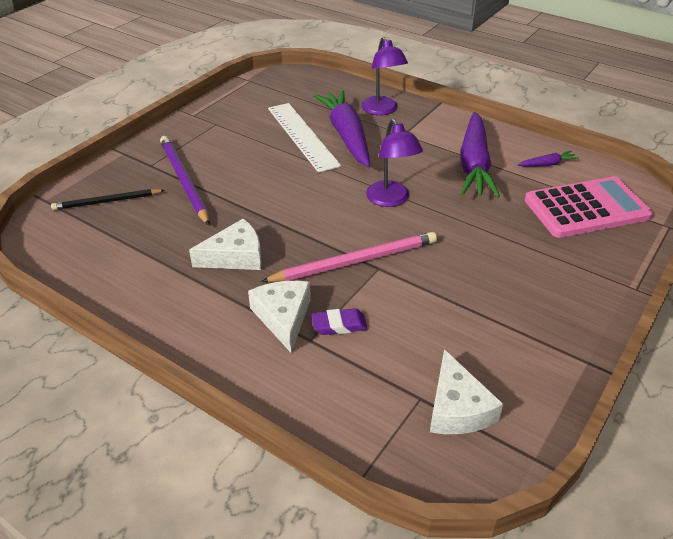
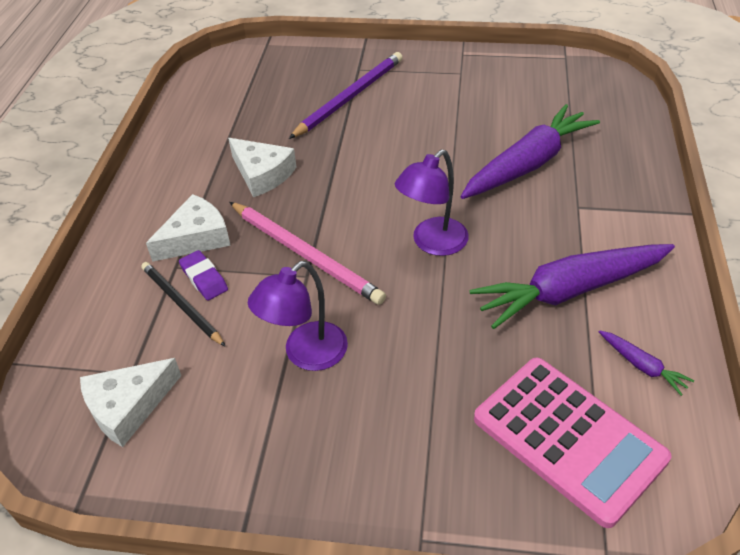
camera: 65 degrees right, 5 degrees up
(107, 201) = (287, 72): black pencil -> black pencil (181, 304)
(302, 136) = (495, 134): white ruler -> none
(382, 110) = (612, 171): purple lamp -> purple lamp (306, 354)

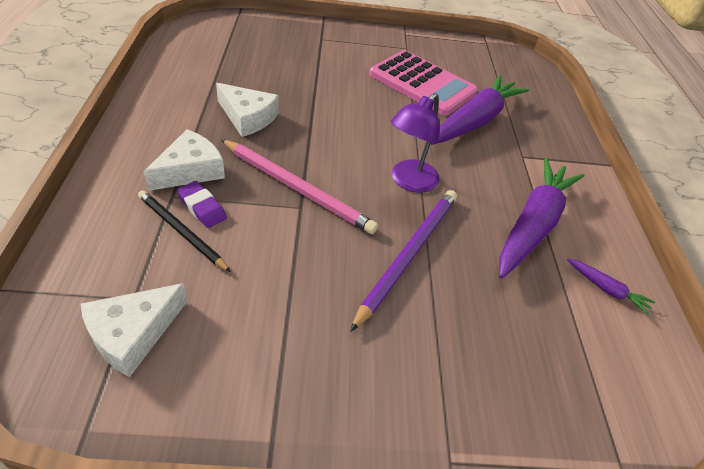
camera: 15 degrees left, 0 degrees up
(306, 354) = (310, 280): purple lamp -> none
(350, 97) = (317, 60): purple pencil -> purple pencil (409, 255)
(568, 439) = (562, 356): pink calculator -> pink calculator (422, 84)
(570, 291) = (533, 225): purple carrot -> purple carrot turned 150 degrees clockwise

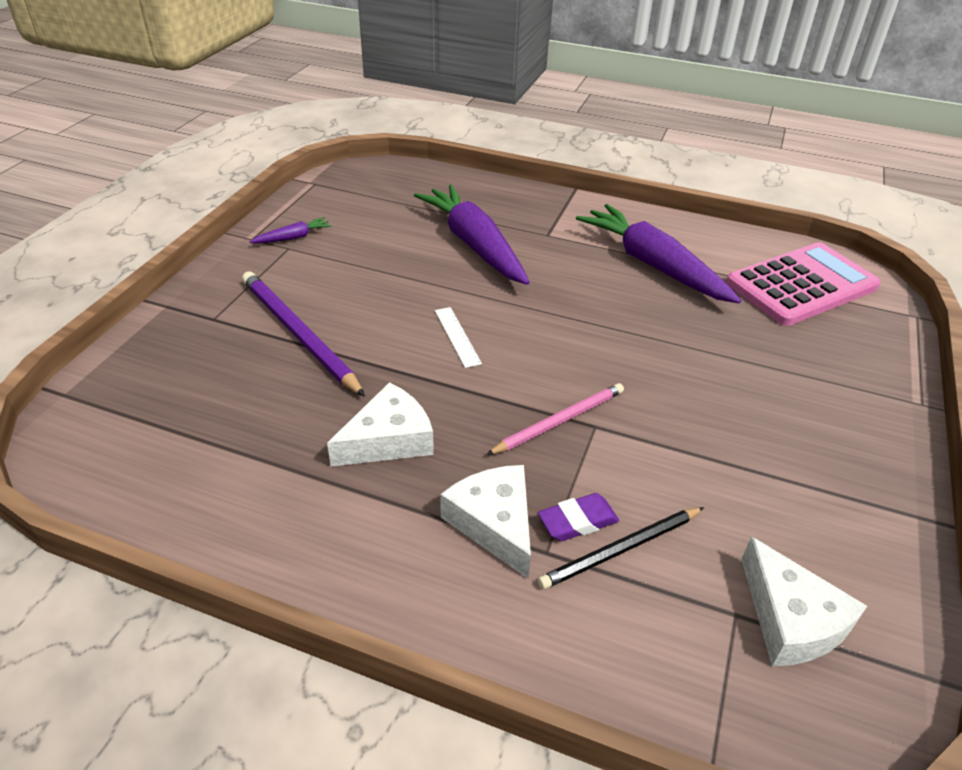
camera: 65 degrees left, 5 degrees down
(297, 188) = (559, 421): pink pencil -> pink pencil, size x0.65
(361, 129) = (457, 336): none -> white ruler
(409, 182) = (570, 326): purple lamp -> none
(409, 255) = (685, 359): purple pencil -> purple pencil (298, 334)
(422, 84) = (381, 260): pink calculator -> pink calculator (801, 285)
(606, 289) = (739, 254): purple carrot -> purple carrot (293, 237)

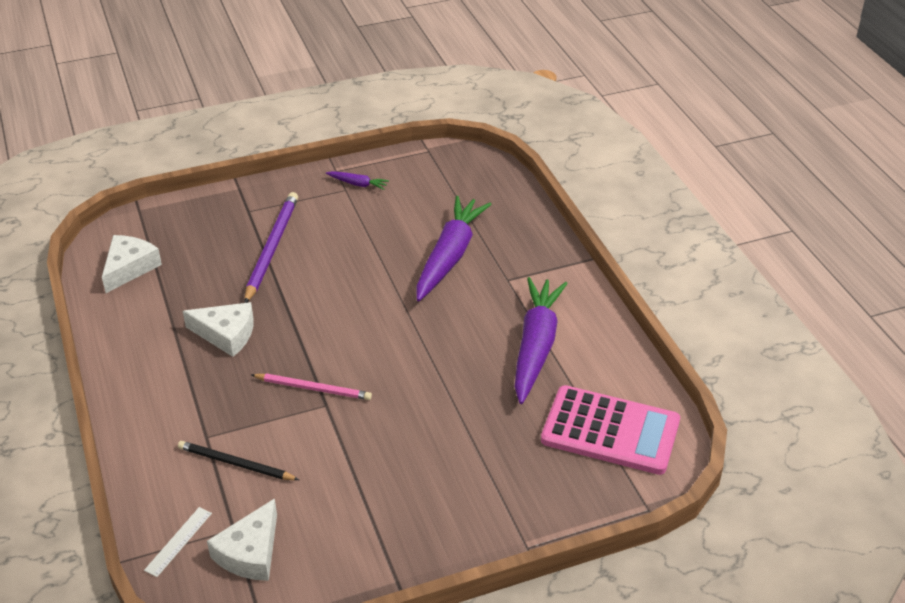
camera: 50 degrees right, 0 degrees up
(457, 336) = (343, 306): white ruler -> white ruler (178, 541)
(494, 523) = (206, 407): white cheese -> white cheese (129, 268)
(577, 521) = (239, 437): purple eraser -> none

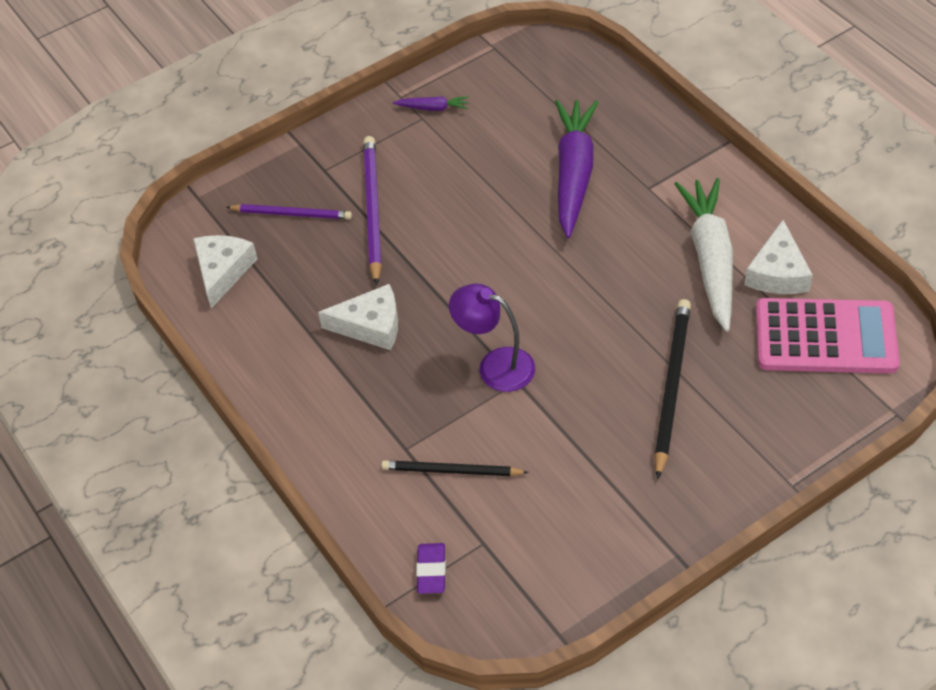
camera: 10 degrees left, 10 degrees up
(178, 541) = (431, 571): white ruler -> purple eraser
(206, 237) = (292, 214): none -> purple pencil
(250, 552) = (513, 563): white cheese -> white cheese (778, 272)
(313, 388) = (495, 365): pink pencil -> purple lamp
(456, 440) = (671, 386): none -> black pencil
(536, 346) = (710, 259): purple carrot -> white carrot

